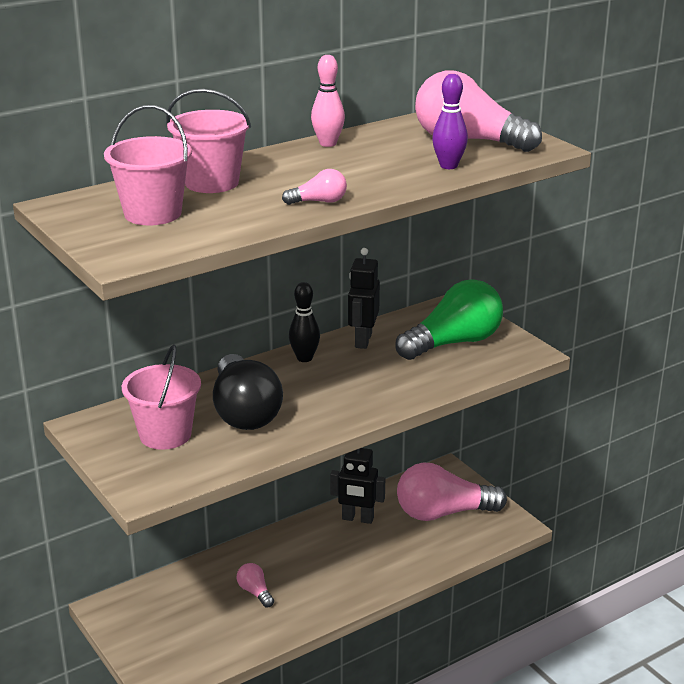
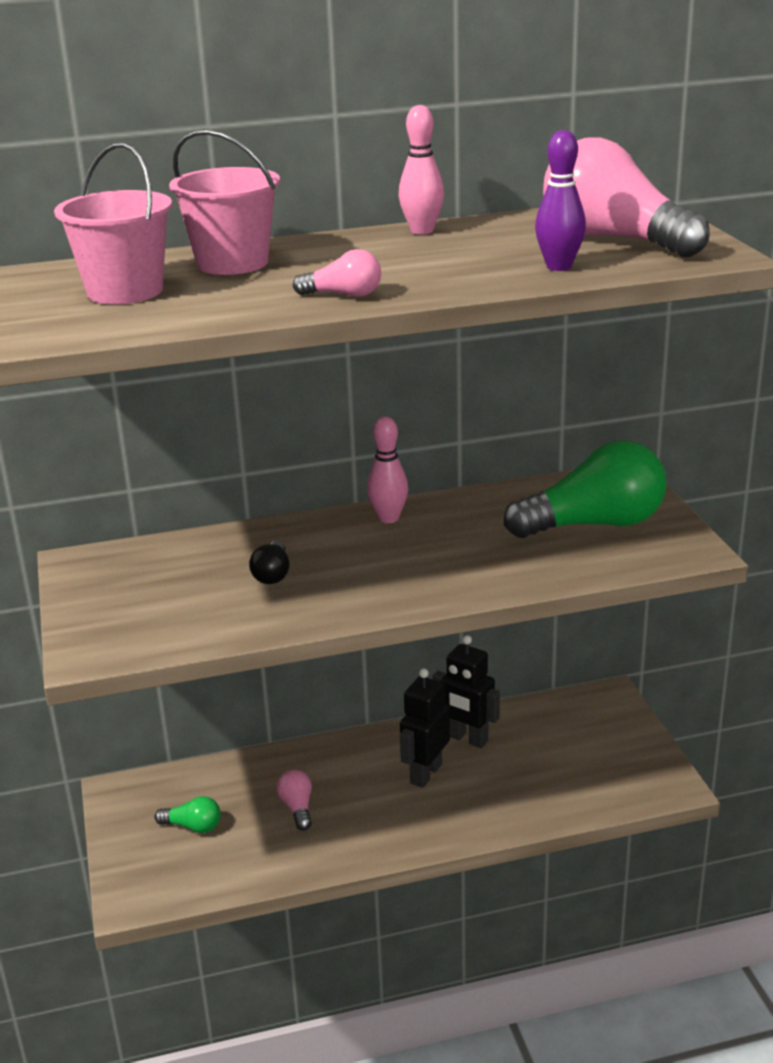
camera: 20 degrees right, 0 degrees up
(165, 435) = (161, 587): pink bucket -> none
(181, 621) = (193, 826): none -> green light bulb
(244, 412) = (272, 574): black light bulb -> black light bulb, size x0.44
(304, 358) = (388, 518): black bowling pin -> pink bowling pin
(363, 340) = (476, 506): black robot -> black robot (425, 773)
(443, 513) = (581, 752): pink light bulb -> none

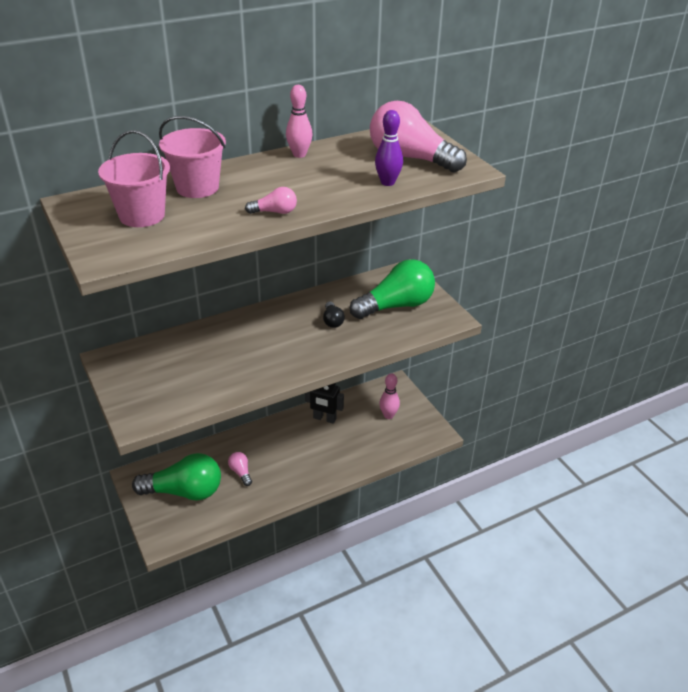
camera: 15 degrees left, 10 degrees up
(193, 826) = (184, 491): green light bulb -> green light bulb, size x2.27
(272, 574) = (227, 356): black light bulb -> black light bulb (332, 321)
(388, 518) = (282, 311): pink bowling pin -> pink bowling pin (388, 415)
(425, 773) = (306, 442): black robot -> none

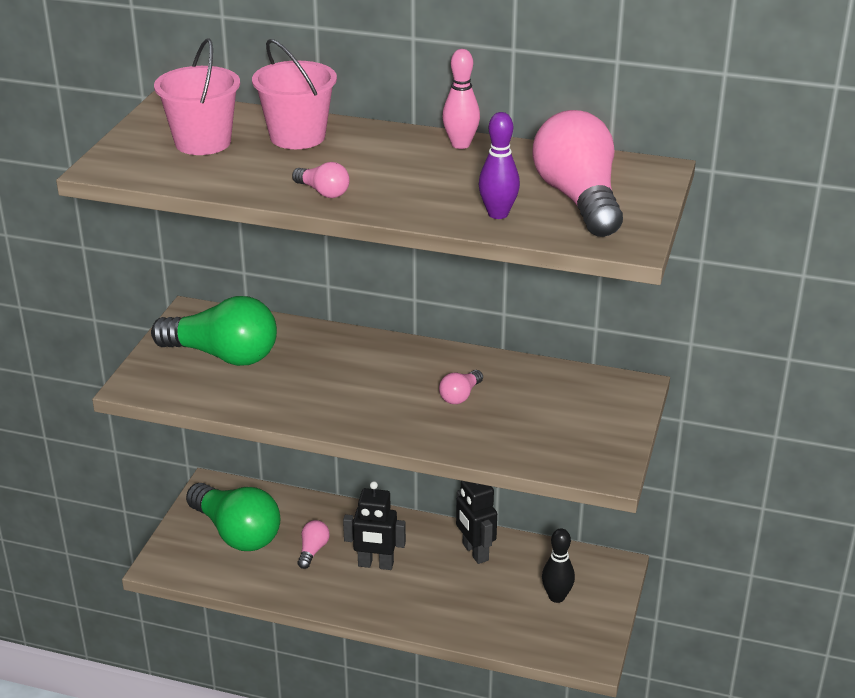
camera: 45 degrees right, 5 degrees down
(283, 457) = (375, 564): none -> black robot
(332, 321) = (460, 396): black light bulb -> pink light bulb
(388, 415) = (556, 597): pink bowling pin -> black bowling pin
(396, 306) = (561, 419): green light bulb -> green light bulb (223, 355)

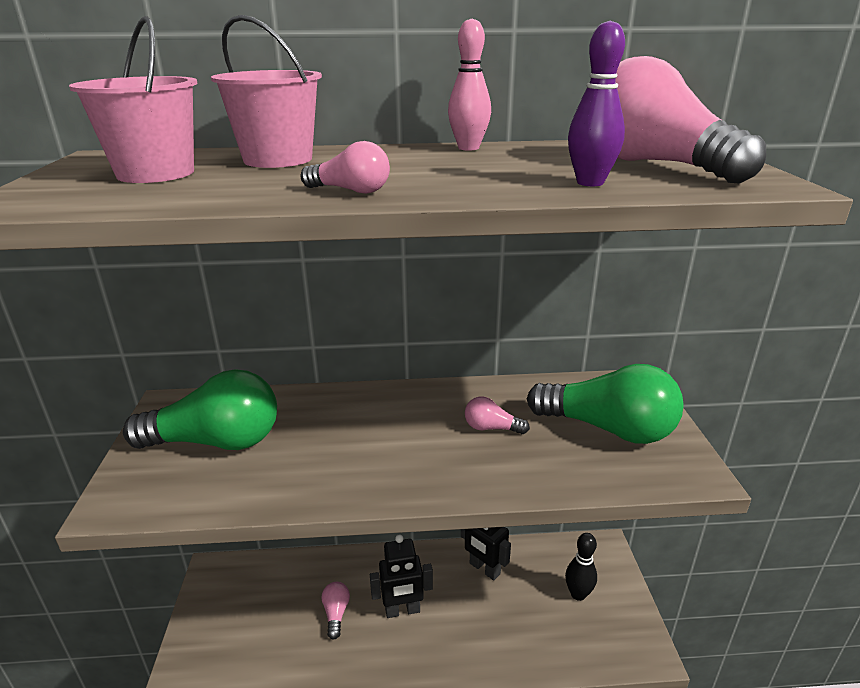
camera: 20 degrees left, 5 degrees down
(236, 533) = (252, 616): green light bulb -> green light bulb (608, 429)
(460, 396) = (491, 428): pink light bulb -> pink light bulb turned 90 degrees clockwise

